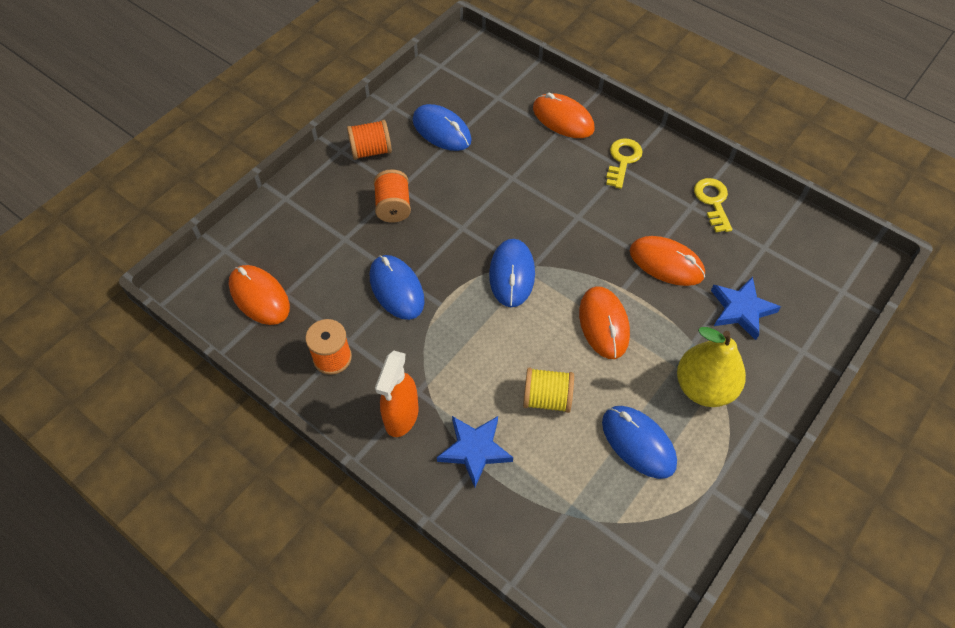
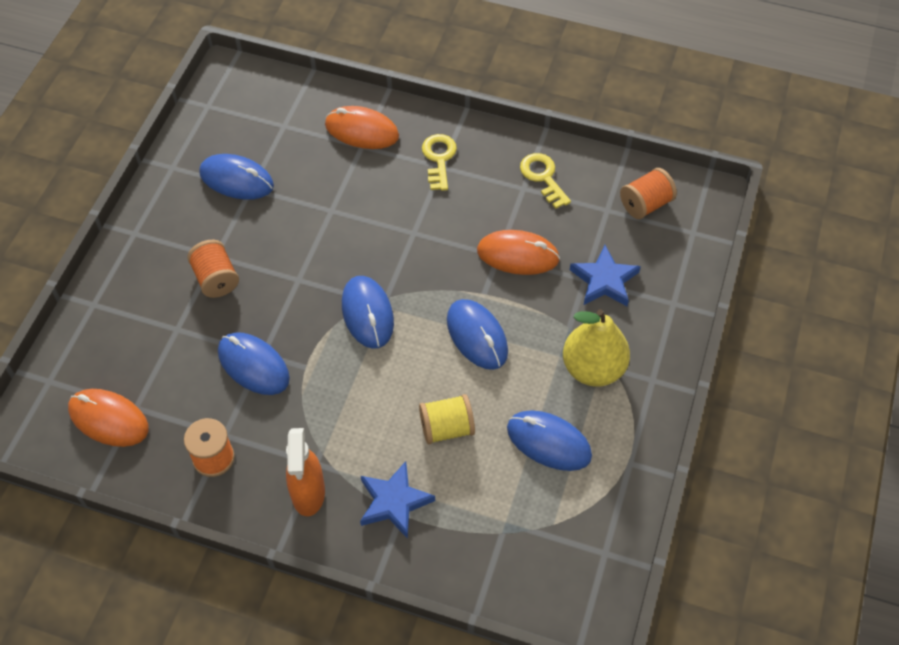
camera: 20 degrees left, 0 degrees up
(371, 151) = (167, 224): orange spool -> orange spool (645, 204)
(604, 324) = (477, 336): orange mouse -> blue mouse

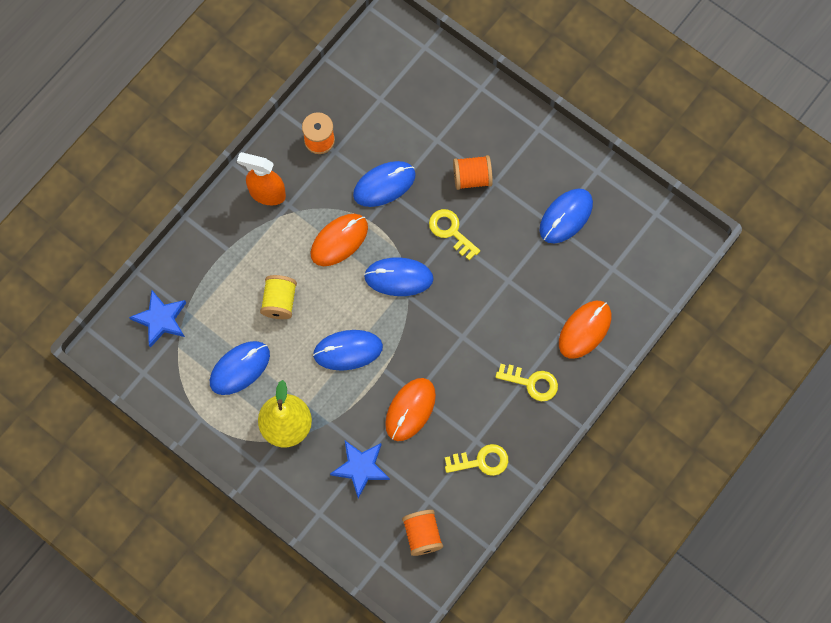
camera: 110 degrees right, 15 degrees up
(108, 419) = (377, 80): orange mouse -> orange mouse (339, 240)
(291, 280) = (451, 231): none -> yellow key
(394, 502) = (238, 247): blue star -> blue star (161, 319)

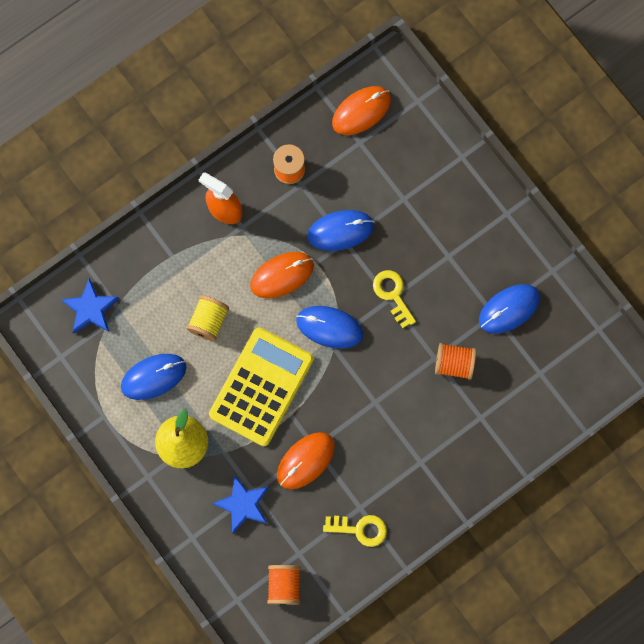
camera: 15 degrees right, 5 degrees up
(348, 350) = (261, 387): blue mouse -> yellow calculator
(472, 178) = (428, 246): orange spool -> orange spool (454, 364)
(531, 383) = (429, 465): yellow key -> none
(584, 330) = (495, 427): orange mouse -> orange mouse (361, 111)

